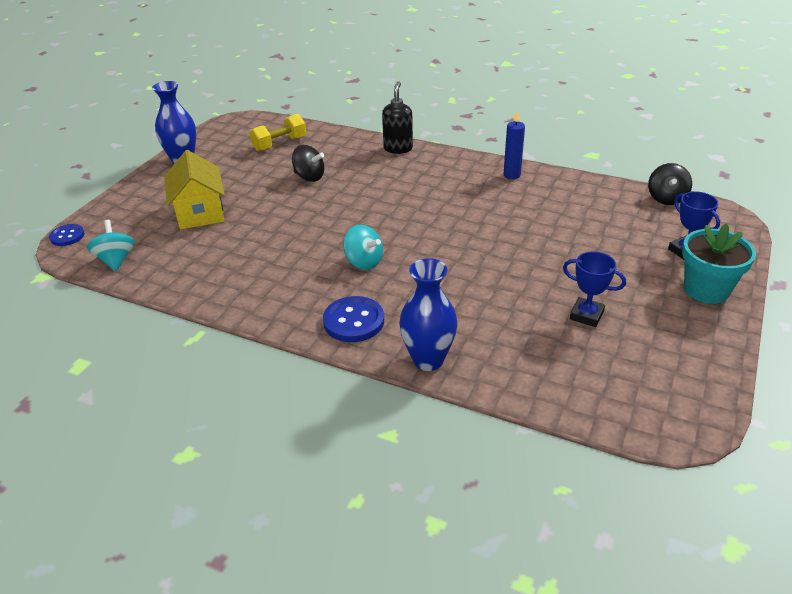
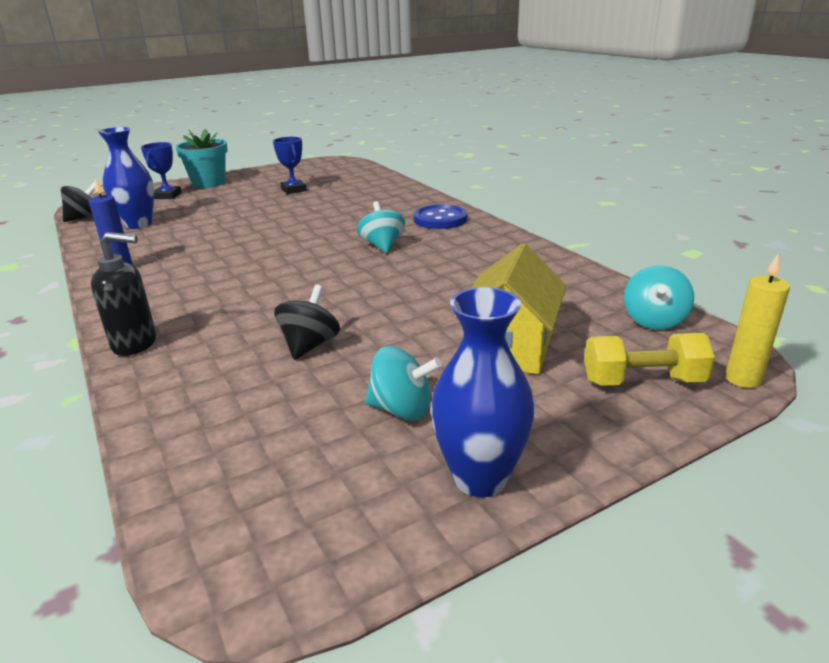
camera: 145 degrees left, 10 degrees down
(67, 236) = (742, 379): blue button -> yellow candle
(232, 169) = (402, 409): none -> turquoise spinning top
(279, 144) = (262, 435): yellow dumbbell -> yellow dumbbell (642, 381)
(309, 177) = (310, 345): black spinning top -> black spinning top turned 45 degrees clockwise
(398, 148) = (135, 344): black soap dispenser -> black soap dispenser turned 135 degrees counterclockwise
(428, 360) = (417, 196): blue vase -> blue vase (138, 224)

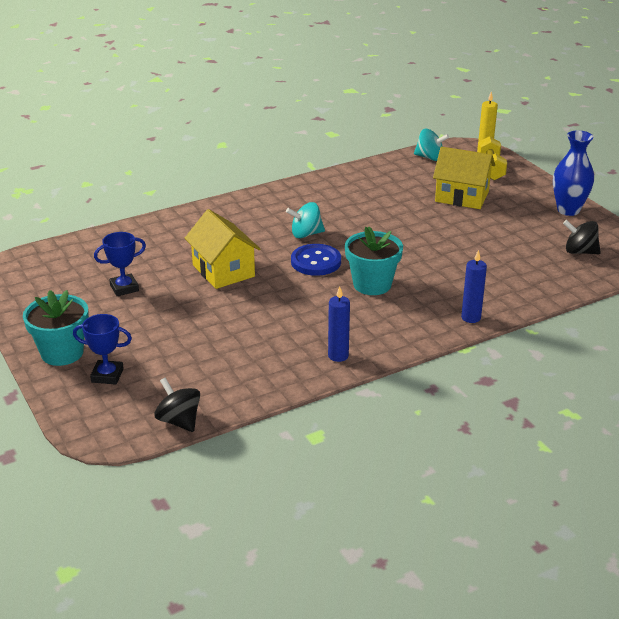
camera: 90 degrees left, 5 degrees up
(135, 344) = (471, 317): black soap dispenser -> blue candle
(138, 224) = (214, 374): blue vase -> none
(253, 282) = (372, 284): none -> turquoise flower pot
(310, 345) = (466, 254): black spinning top -> black spinning top (580, 252)
(311, 217) = (223, 271): none -> yellow house
(402, 409) = (525, 226): turquoise spinning top -> none
(440, 219) = (249, 209): blue button -> blue button (316, 262)

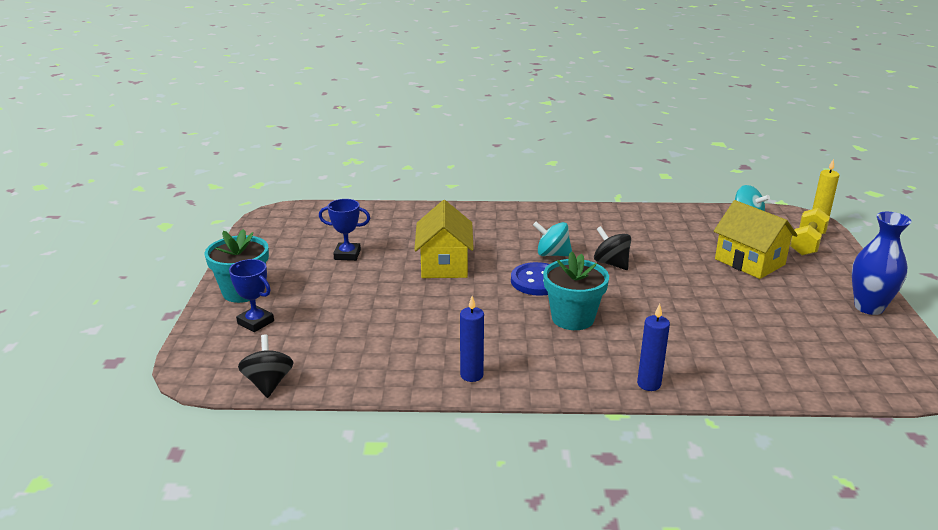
camera: 30 degrees right, 5 degrees down
(580, 252) = (846, 355): black spinning top -> black spinning top (611, 263)

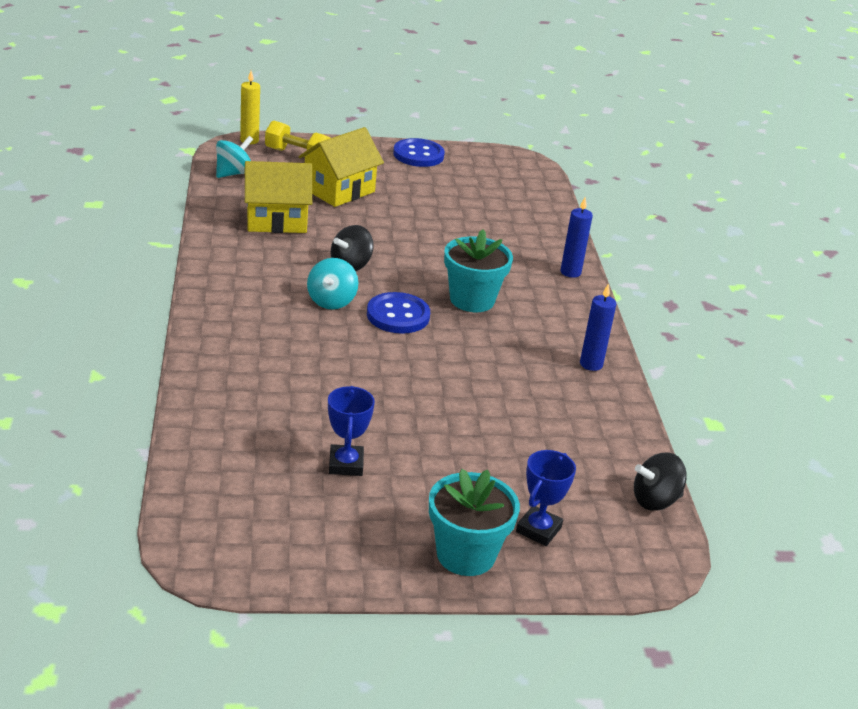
camera: 100 degrees left, 5 degrees up
(444, 265) = (366, 380): yellow house -> yellow house (276, 220)
(869, 307) = (418, 155): blue vase -> blue button

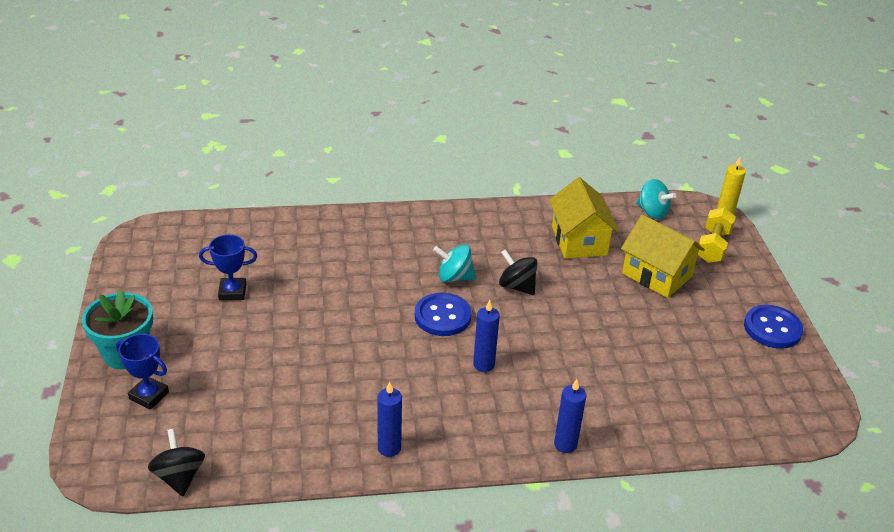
camera: 90 degrees right, 5 degrees up
(472, 300) = (483, 365): turquoise flower pot -> blue candle

